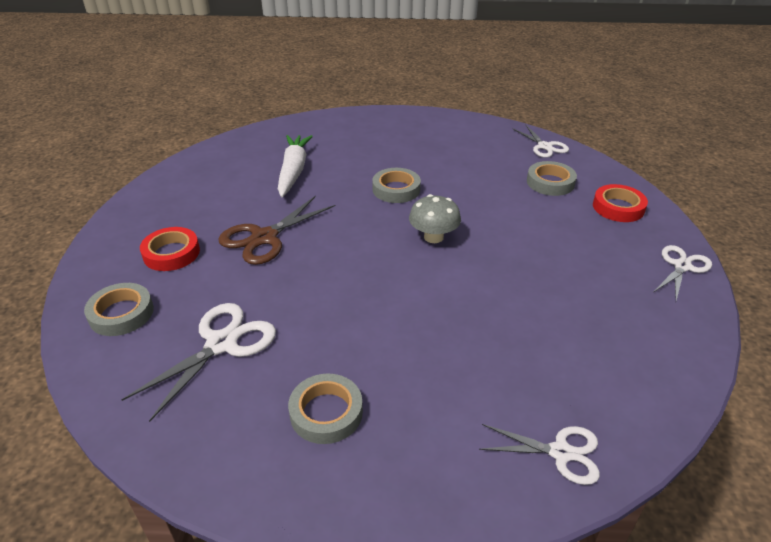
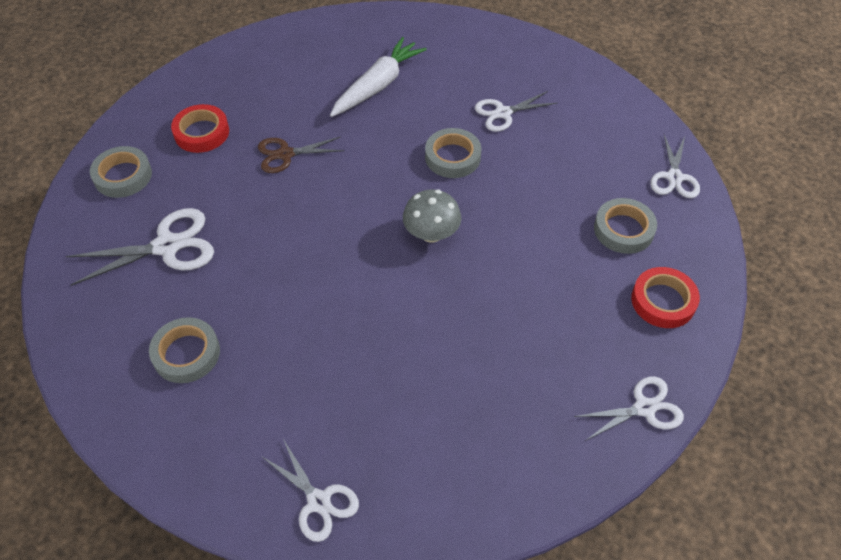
camera: 35 degrees right, 15 degrees up
(264, 237) = (285, 154): brown scissors -> brown scissors, size x0.66
(402, 154) = (503, 113): none -> white scissors

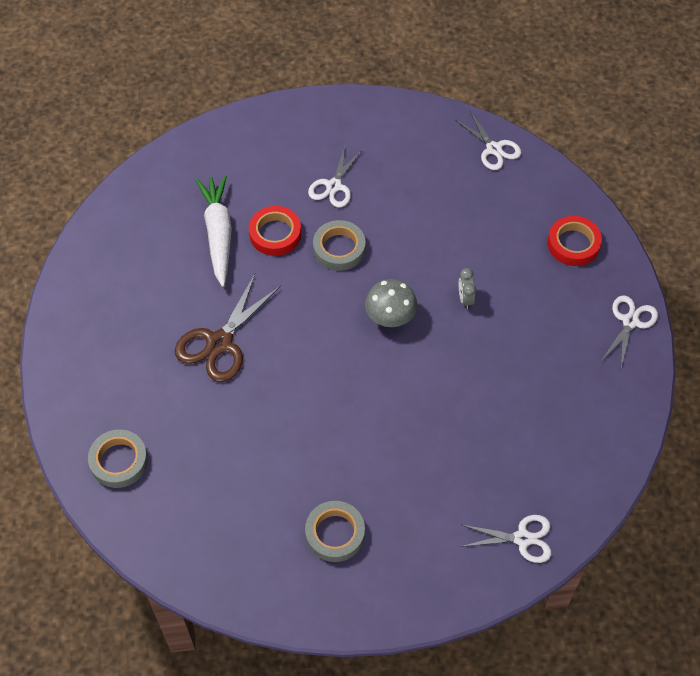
camera: 45 degrees left, 5 degrees up
(167, 246) = (225, 480): white scissors -> none
(201, 132) = (133, 378): red tape -> red tape (275, 234)
(285, 154) = (219, 343): brown scissors -> brown scissors, size x1.52
(510, 268) = (465, 299): none -> grey clock
(623, 229) = (502, 213): grey tape -> none

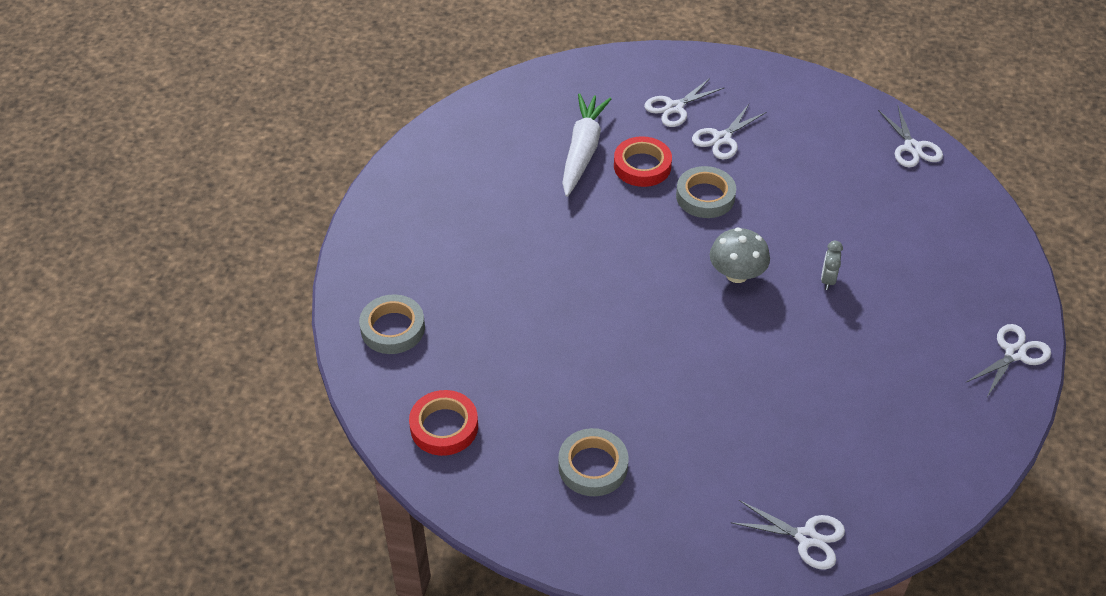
camera: 20 degrees right, 10 degrees down
(219, 343) = (543, 249): brown scissors -> none
(282, 166) = (674, 107): none -> white scissors
(573, 244) = (972, 260): red tape -> red tape (444, 427)

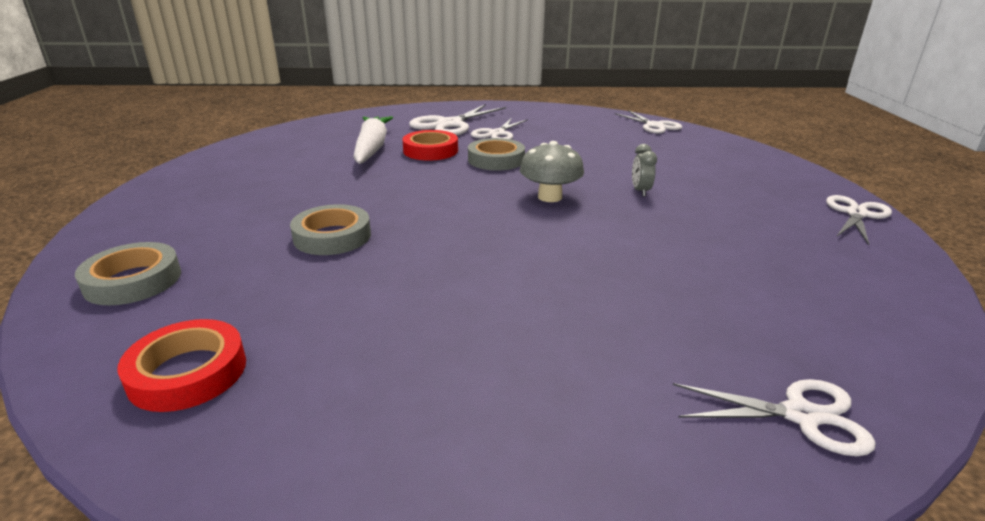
camera: 15 degrees left, 20 degrees down
(593, 466) = (435, 382): grey tape -> grey tape (332, 236)
(674, 107) = (449, 124): white scissors -> white scissors, size x1.52

